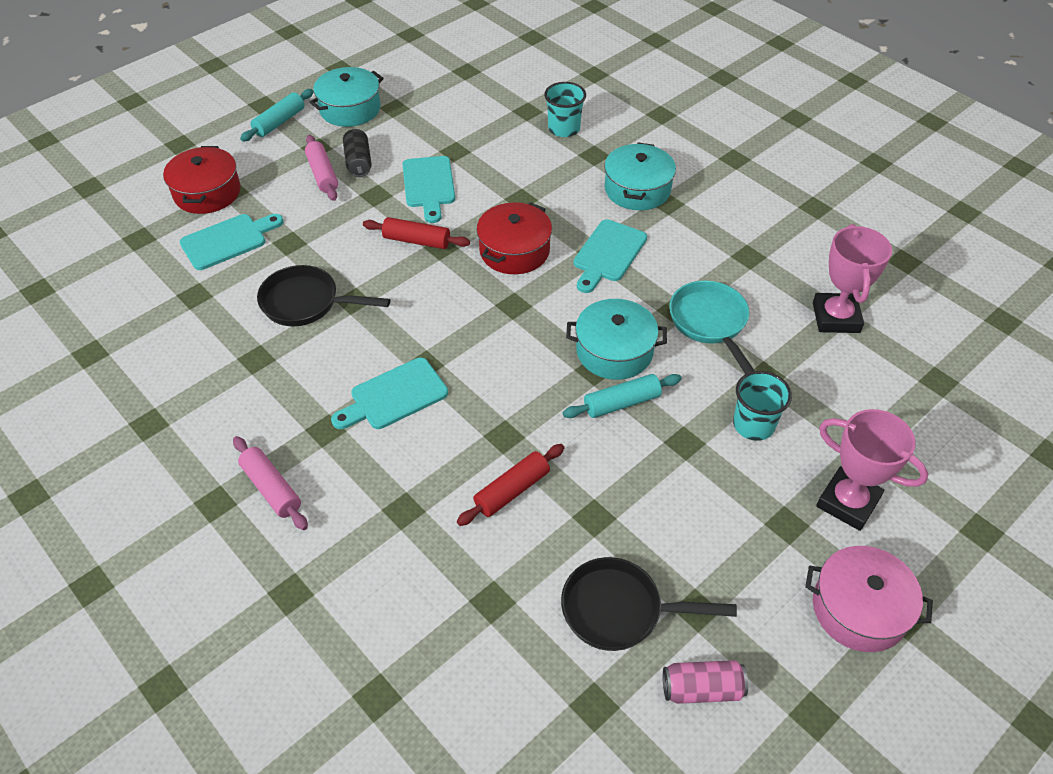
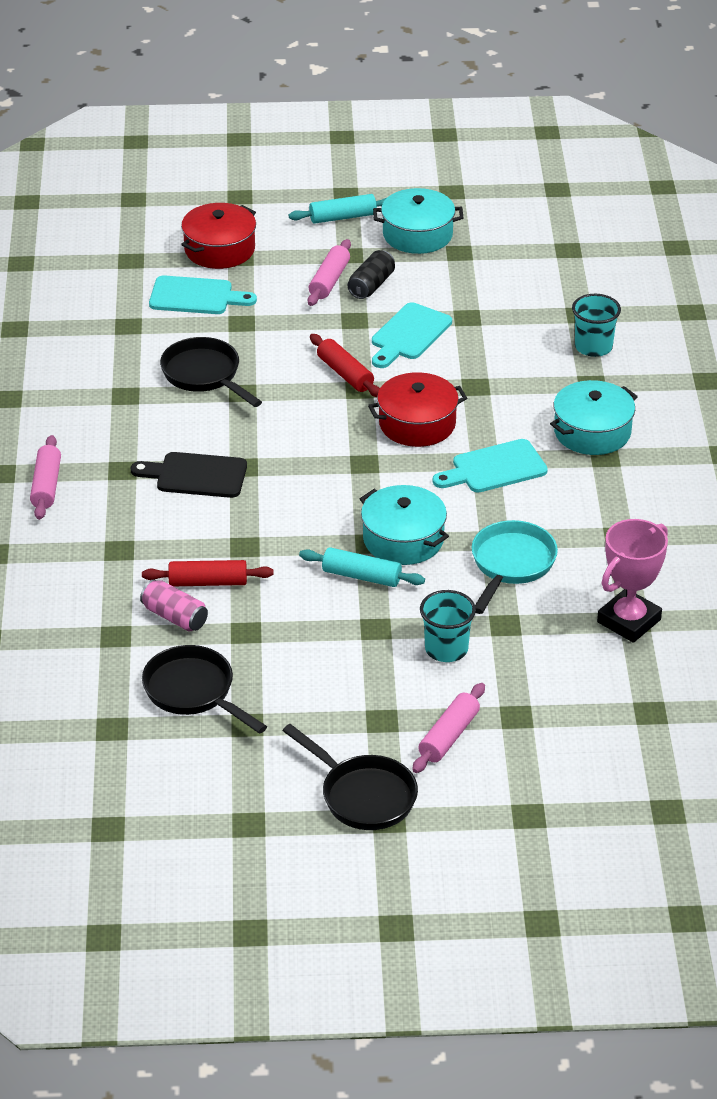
camera: 40 degrees right, 10 degrees down
(394, 396) = (196, 475): turquoise cutting board -> black cutting board
(702, 689) = (193, 764): pink can -> pink can (175, 617)
(848, 502) = (449, 736): pink trophy -> pink rolling pin
(859, 609) = (363, 795): pink pot -> black pan

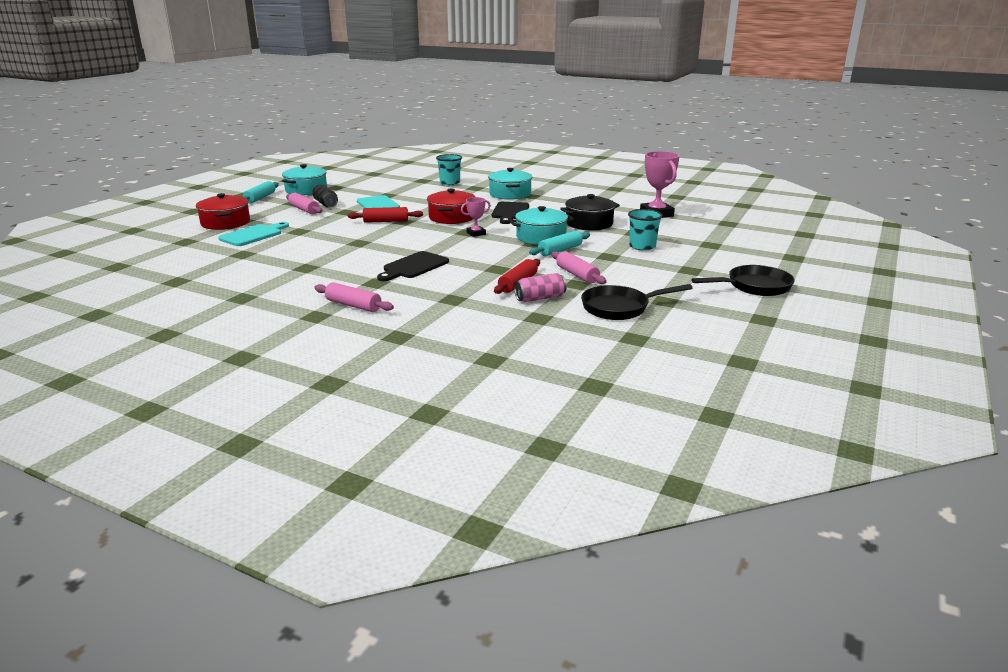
camera: 60 degrees left, 15 degrees down
(204, 375) = (327, 247): black pan -> none
(366, 475) = (476, 233): none -> pink trophy
(449, 736) = (716, 259): pink rolling pin -> pink rolling pin (577, 275)
(494, 468) = (510, 212): turquoise cutting board -> black cutting board
(510, 565) = (589, 223): turquoise pan -> black pot

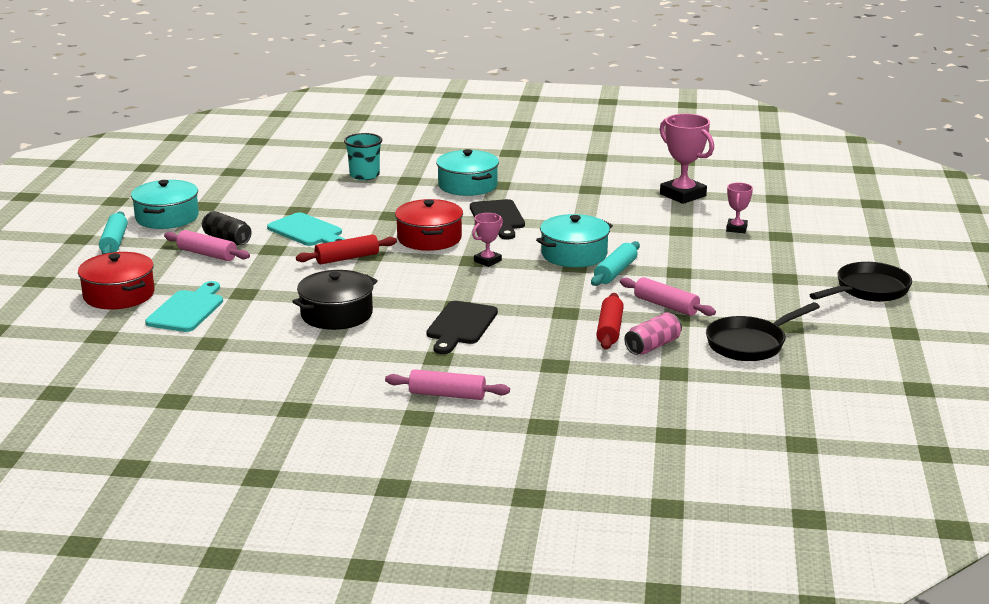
camera: 20 degrees left, 0 degrees up
(589, 223) = (614, 223): black pot -> black pot (336, 314)
(642, 246) = (706, 251): turquoise cup -> none
(679, 237) = (736, 229): none -> pink trophy

